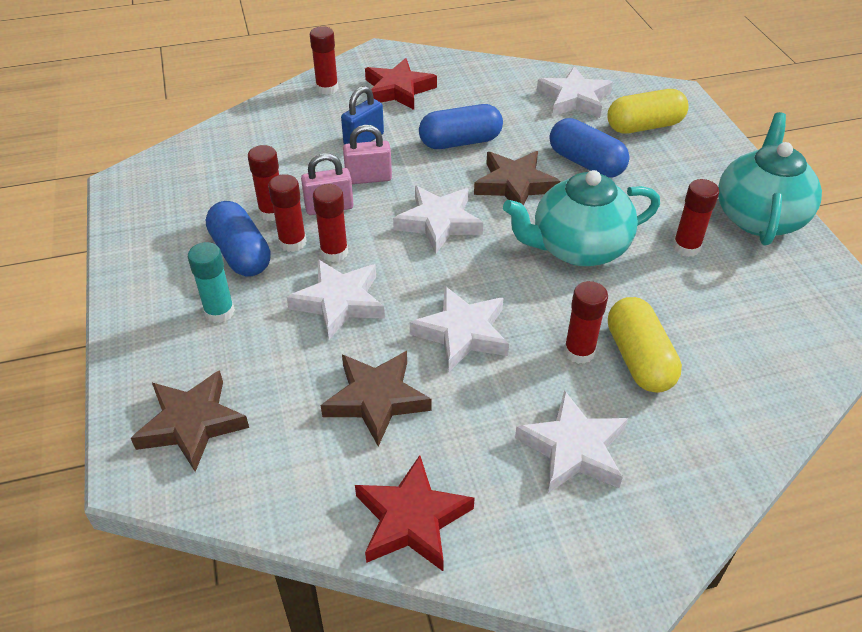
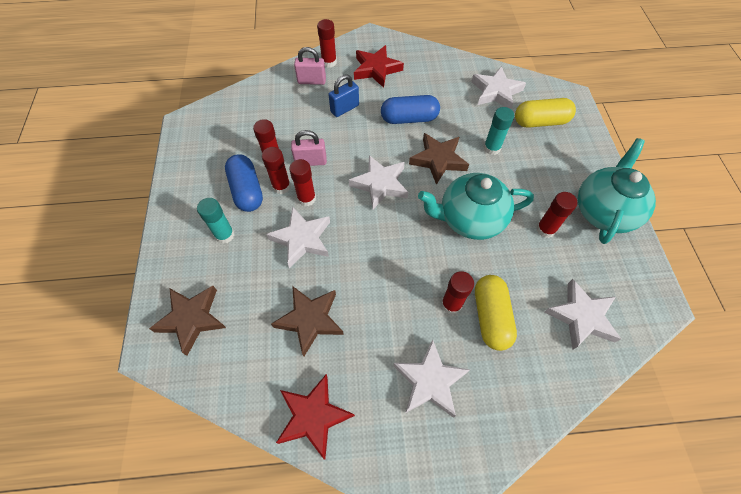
camera: 10 degrees right, 15 degrees up
(368, 178) = (341, 141): pink padlock -> pink padlock (311, 81)
(462, 333) = (377, 276): white star -> white star (581, 317)
(586, 163) = (491, 148): blue capsule -> turquoise glue stick

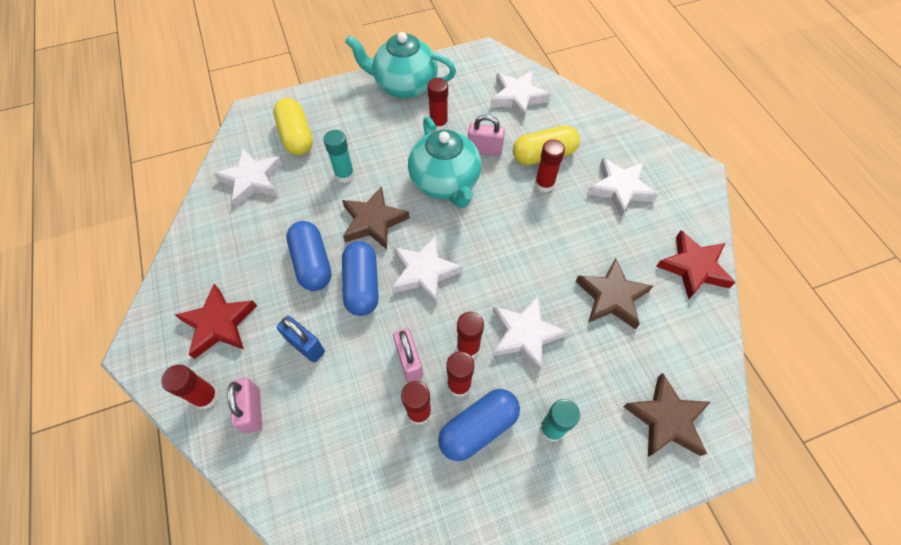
camera: 105 degrees left, 0 degrees up
(381, 144) = (362, 285): none -> blue capsule
(505, 262) = (484, 150): none -> pink padlock

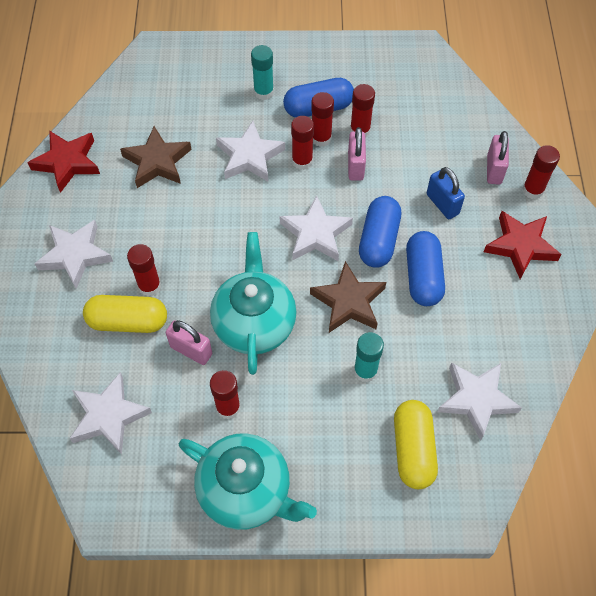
camera: 160 degrees left, 0 degrees up
(666, 419) = (176, 73): brown star -> none

